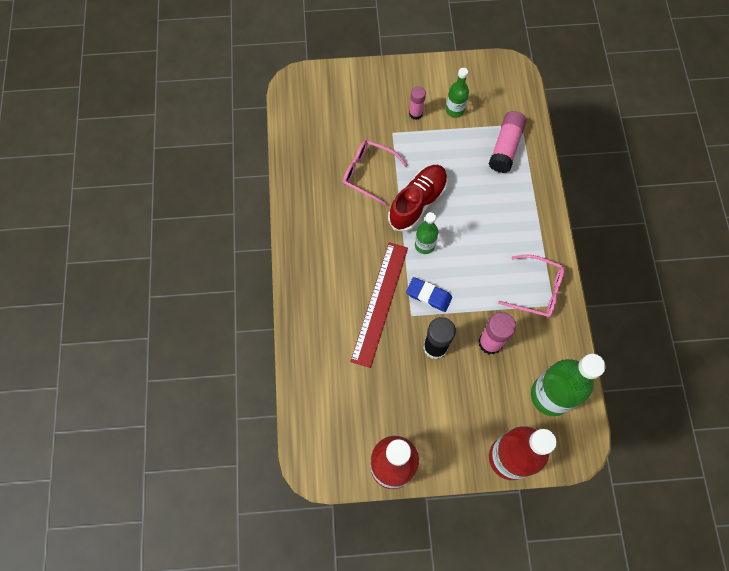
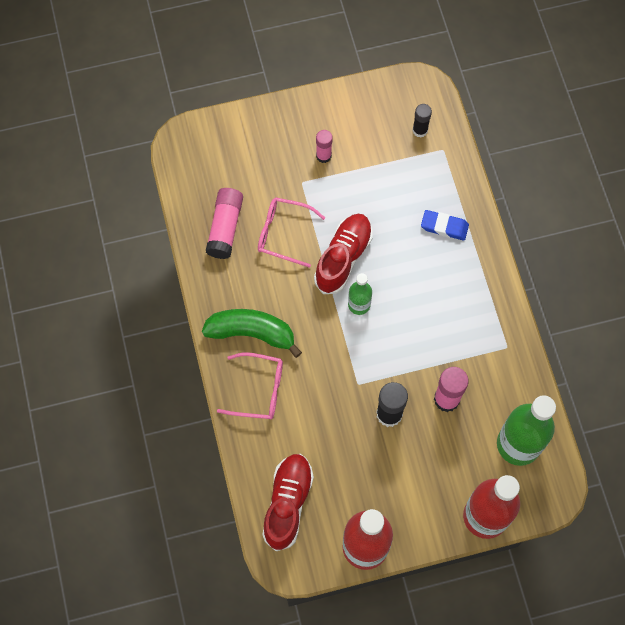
camera: 10 degrees left, 0 degrees up
(324, 254) = (252, 333): none -> green banana
(328, 413) = (288, 503): none -> red shoe
(380, 303) = (322, 376): red ruler -> none
(428, 295) = (373, 359): blue eraser -> blue eraser (444, 227)
(455, 110) = (366, 145): green bottle -> none
(503, 105) = (420, 130): none -> black glue stick
(505, 147) = (429, 179): pink glue stick -> pink glue stick (225, 228)
(537, 290) = (487, 334): pink glasses -> pink glasses (259, 390)

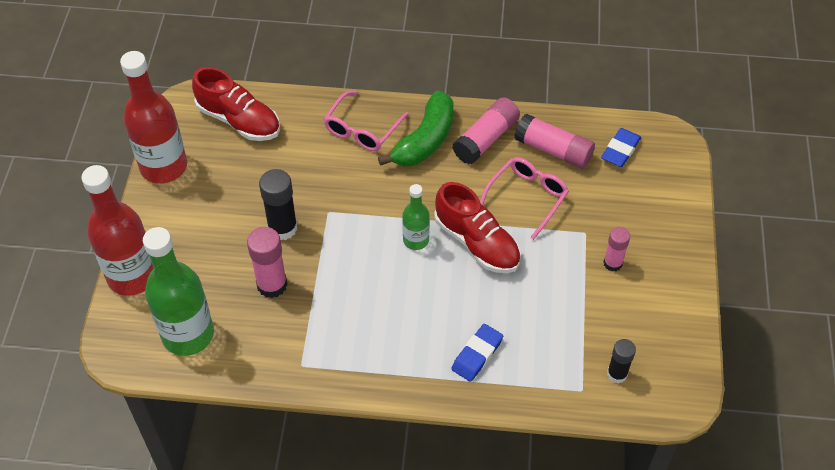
camera: 110 degrees right, 15 degrees down
(206, 177) = (620, 150): none -> blue eraser
(232, 284) = (486, 139): none -> pink glue stick

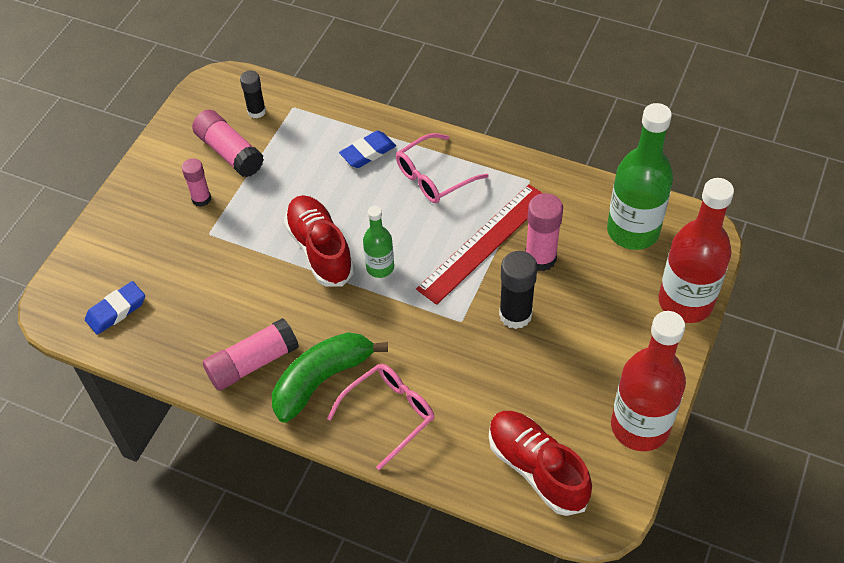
camera: 160 degrees left, 0 degrees up
(328, 287) = (484, 243): none -> red ruler
(527, 198) = (245, 283): pink glasses -> pink glasses (434, 177)
(553, 150) = (187, 329): pink glue stick -> pink glue stick (229, 152)

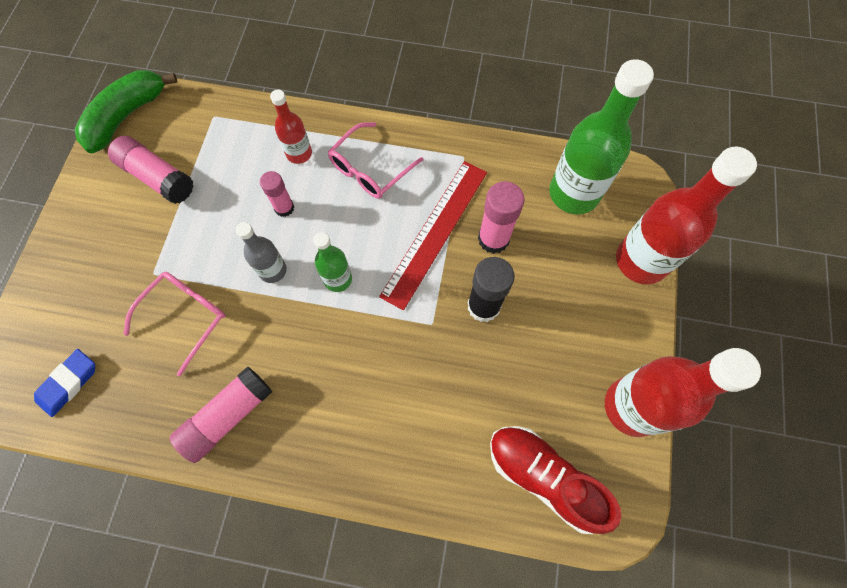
camera: 15 degrees left, 15 degrees up
(201, 199) = (138, 235): pink glue stick -> pink glue stick (284, 208)
(256, 111) = (177, 127): black glue stick -> none
(320, 249) = (272, 270): red shoe -> grey bottle
(322, 380) = (304, 421): green banana -> green banana (126, 116)
(368, 152) = (299, 153): blue eraser -> red bottle
(389, 414) = (382, 446): pink glasses -> pink glasses (185, 317)

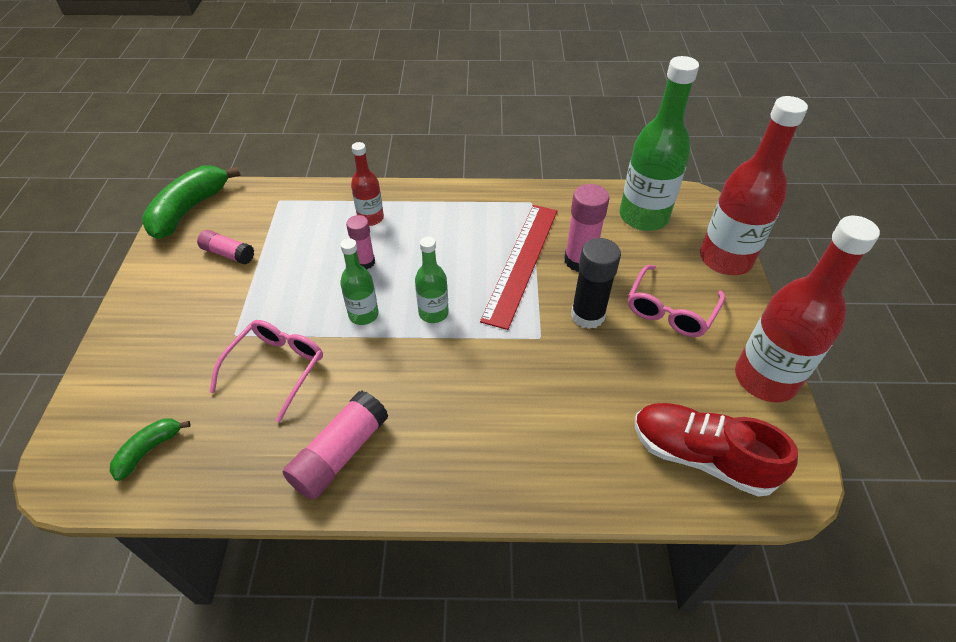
camera: 10 degrees left, 20 degrees down
(69, 383) = (149, 450): blue eraser -> green banana
(157, 177) = (228, 254): pink glue stick -> pink glue stick, size x0.64
(272, 270) = (363, 315): grey bottle -> green bottle
(370, 169) = (444, 222): pink glasses -> pink glasses (670, 310)

